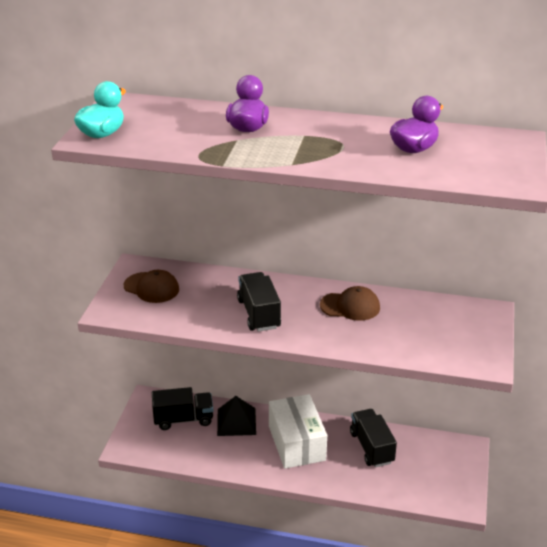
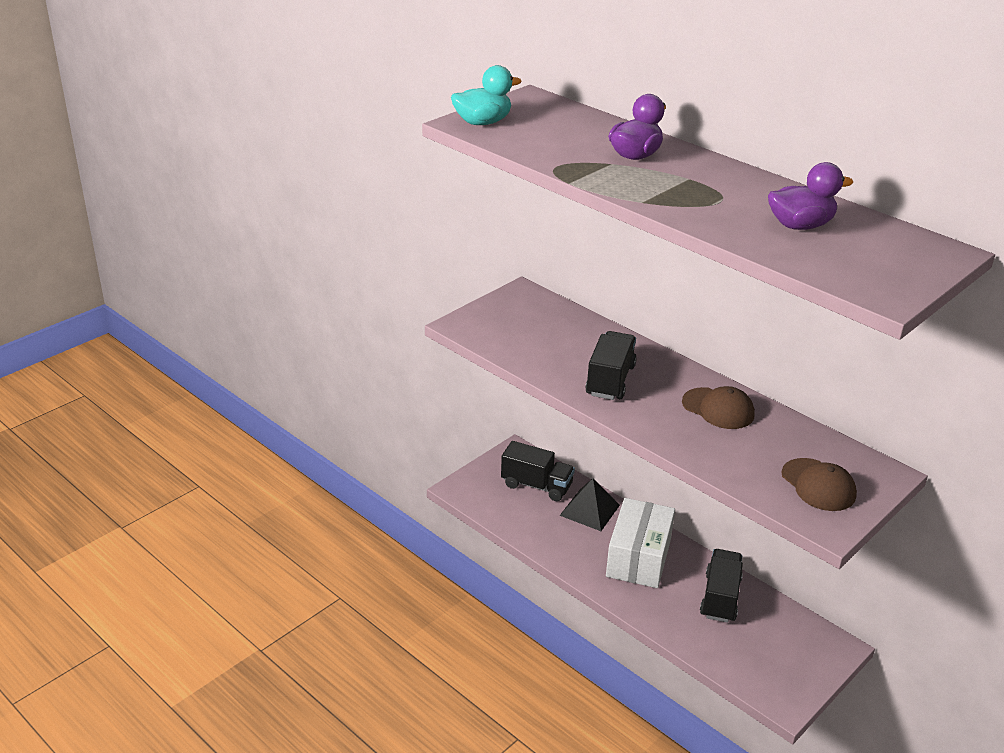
camera: 30 degrees right, 0 degrees up
(151, 288) = (522, 318): brown cap -> brown cap (818, 485)

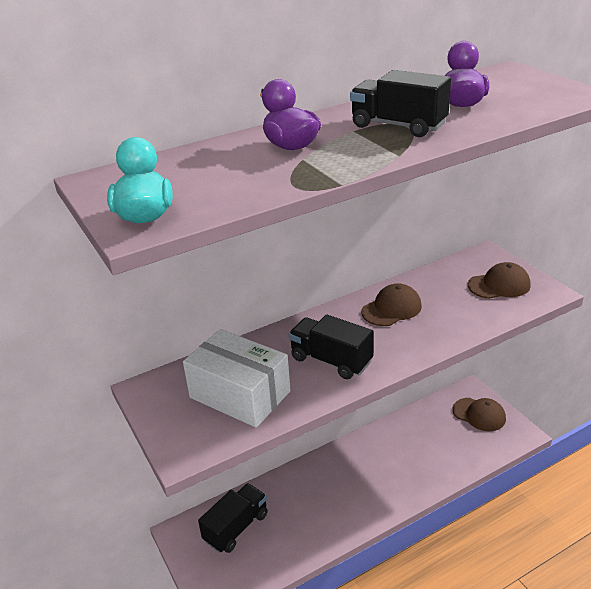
camera: 70 degrees left, 0 degrees up
(590, 510) = (285, 494): black pyramid -> none
(638, 558) = (355, 476): white box -> white box (240, 394)
(720, 597) = (412, 438): black truck -> black truck (398, 126)
(796, 657) = (479, 414): none -> brown cap

